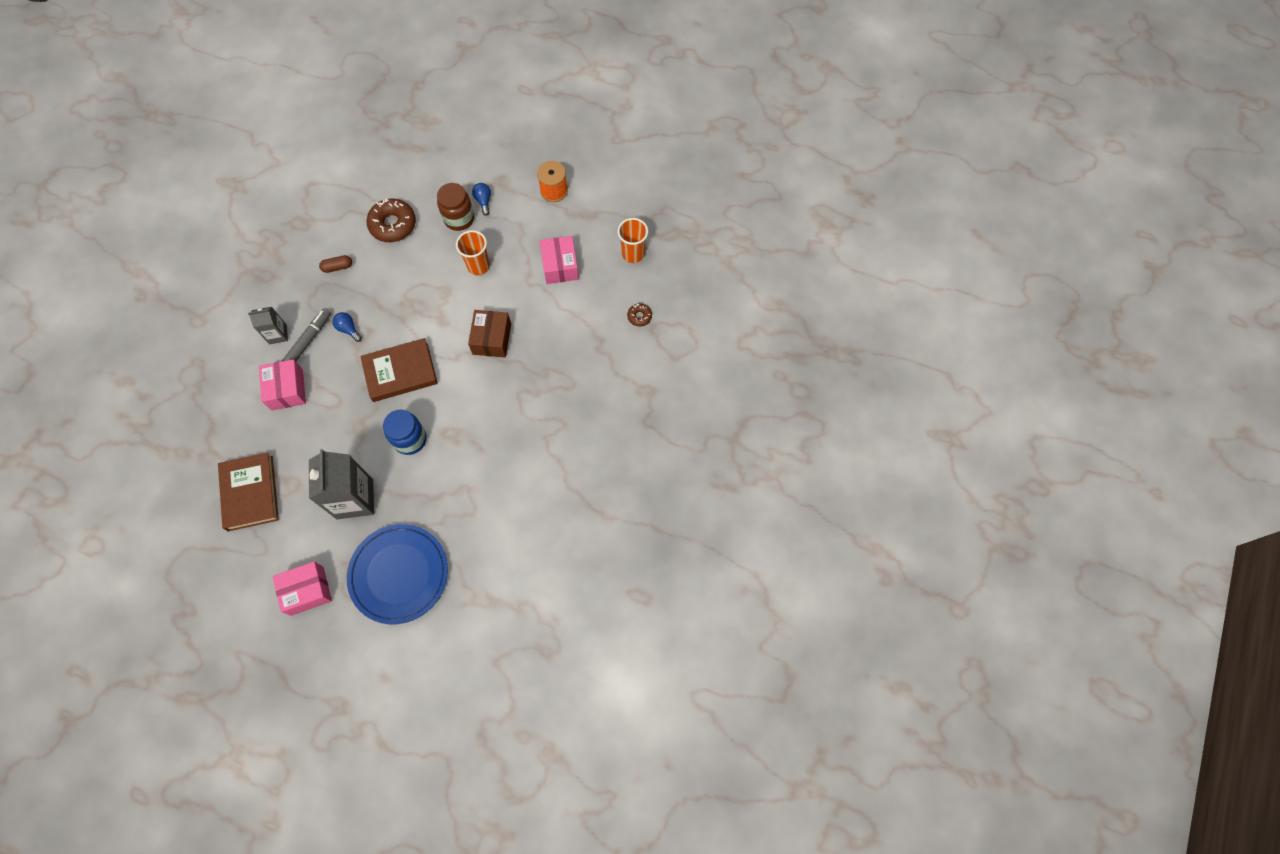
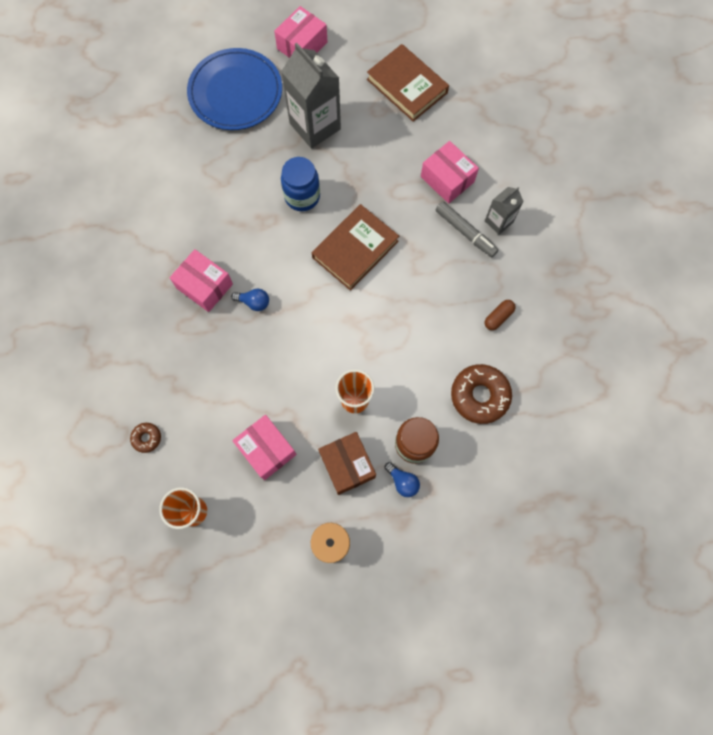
camera: 150 degrees right, 5 degrees up
(309, 340) = (465, 232): grey marker -> grey marker turned 45 degrees counterclockwise
(348, 329) = (436, 262): blue light bulb -> blue light bulb (254, 302)
(492, 339) = (288, 329): brown box -> brown box (347, 465)
(534, 406) = (204, 286): none -> pink box

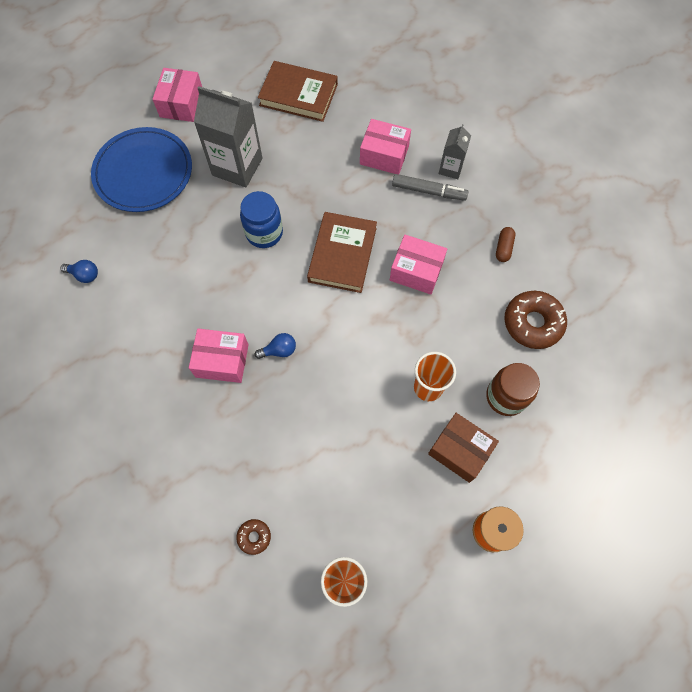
camera: 30 degrees left, 5 degrees down
(266, 449) = (377, 480): pink box -> pink box (416, 271)
(402, 482) = (518, 436): blue light bulb -> blue light bulb (84, 275)

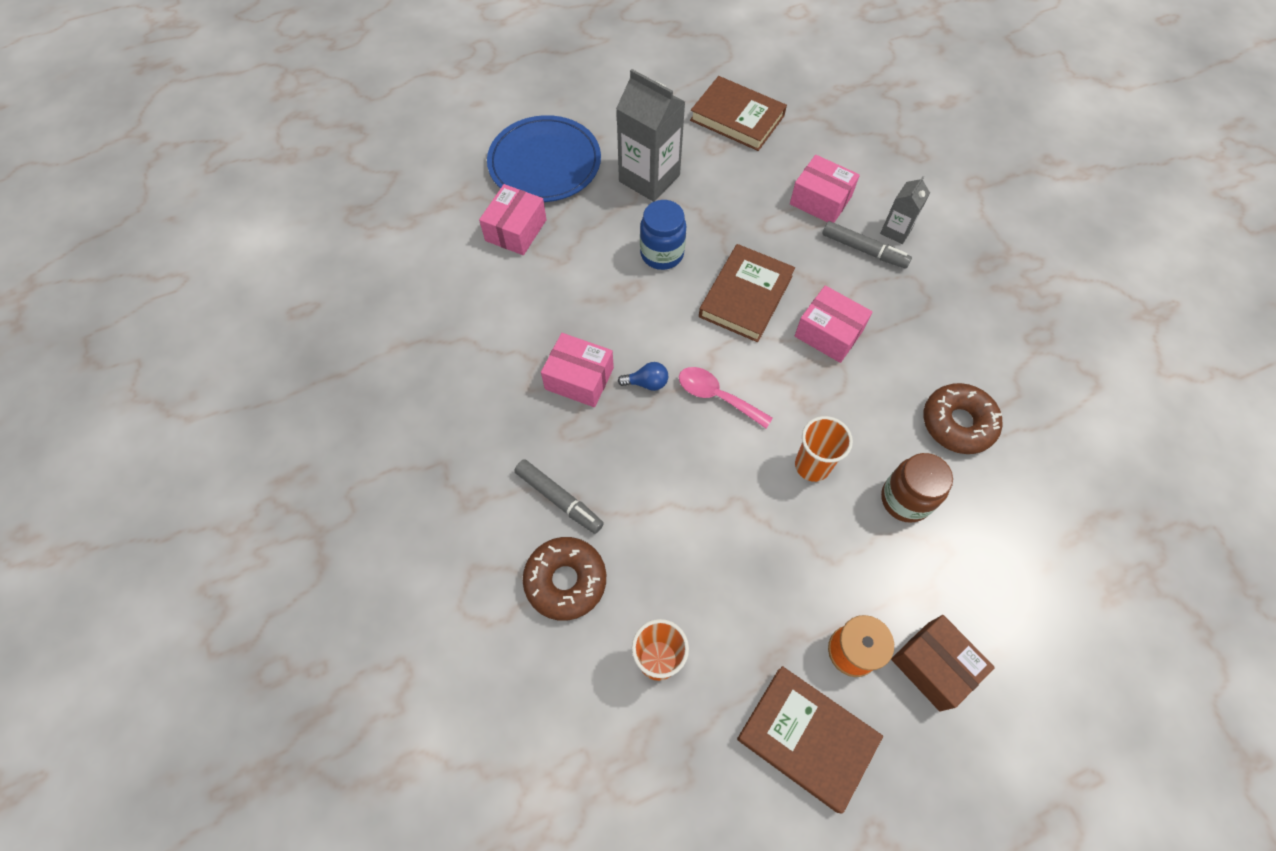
camera: 15 degrees right, 5 degrees down
(84, 275) = (452, 254): blue light bulb -> none
(181, 104) = (604, 102): pink box -> pink box (516, 230)
(231, 469) = (559, 499): none -> grey marker
(254, 537) = (565, 581): brown donut -> brown donut, size x2.02
(339, 348) = (717, 396): none -> pink spoon
(460, 450) = (834, 547): brown box -> brown box (933, 666)
(472, 610) = (807, 738): none -> brown book
(503, 248) = (940, 331): brown capsule -> none

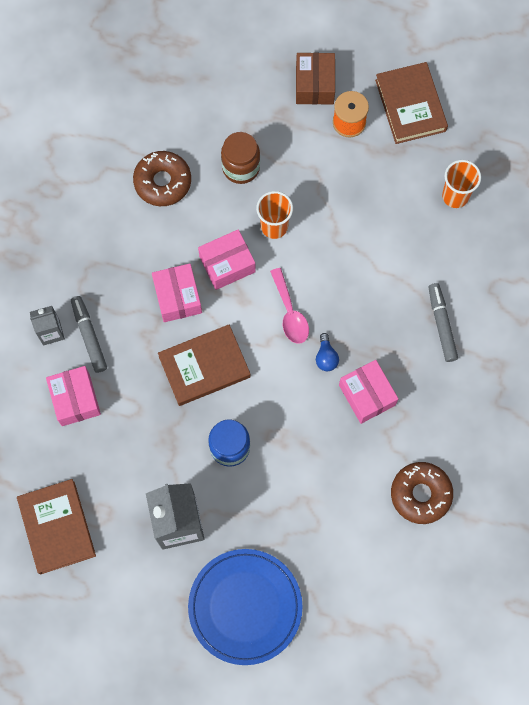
camera: 140 degrees left, 10 degrees up
(516, 230) = (317, 556): pink box -> pink box (227, 264)
(565, 581) = (474, 274): brown donut -> brown donut (420, 494)
(647, 383) = (326, 357): blue light bulb -> blue light bulb turned 135 degrees counterclockwise

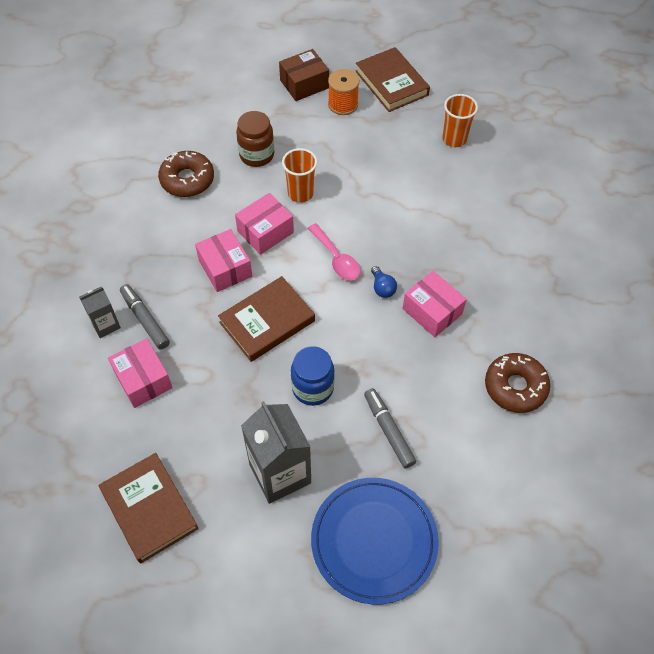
camera: 15 degrees left, 15 degrees down
(314, 85) = (304, 84): brown box -> brown box turned 75 degrees clockwise
(441, 324) = (480, 238): grey marker -> grey marker (388, 431)

